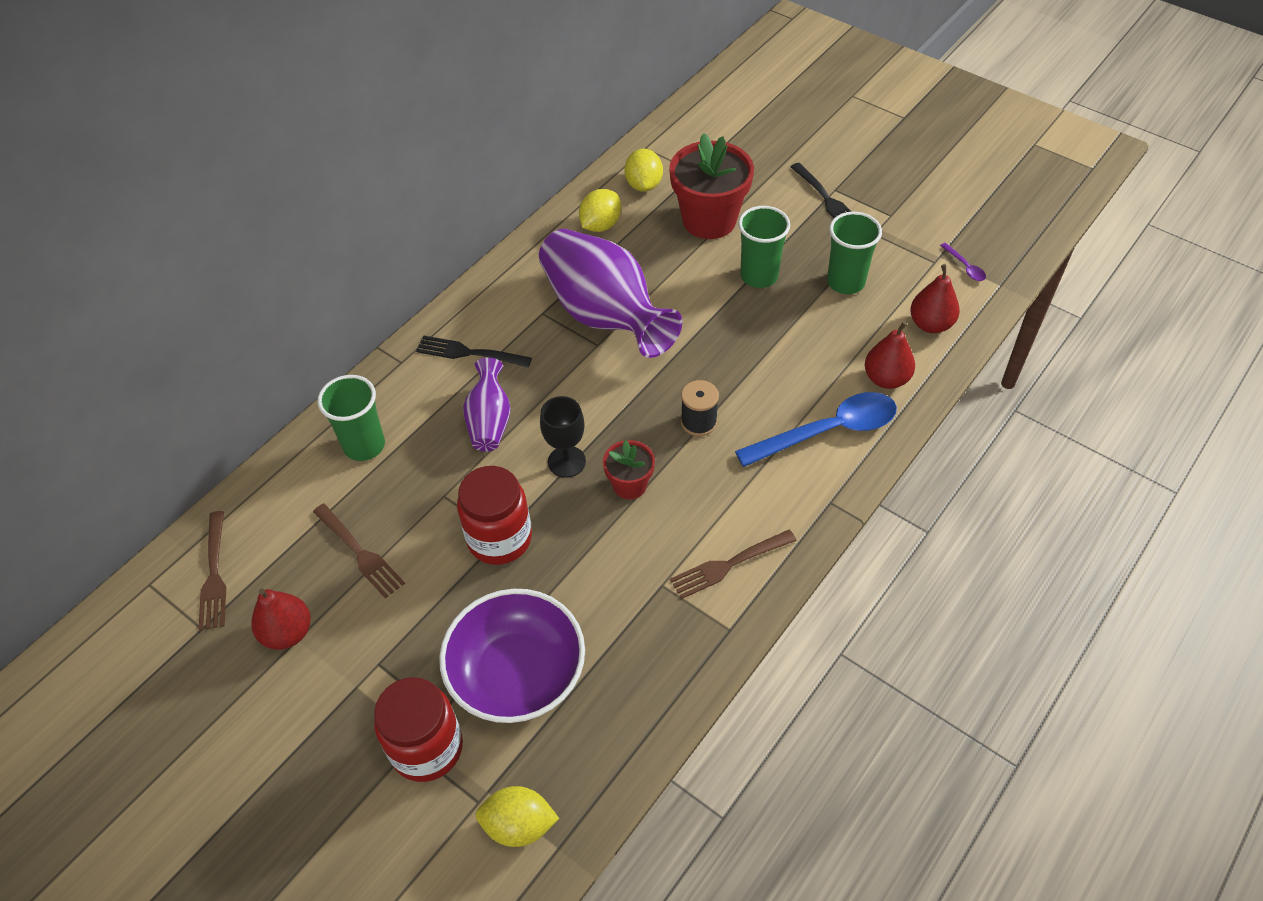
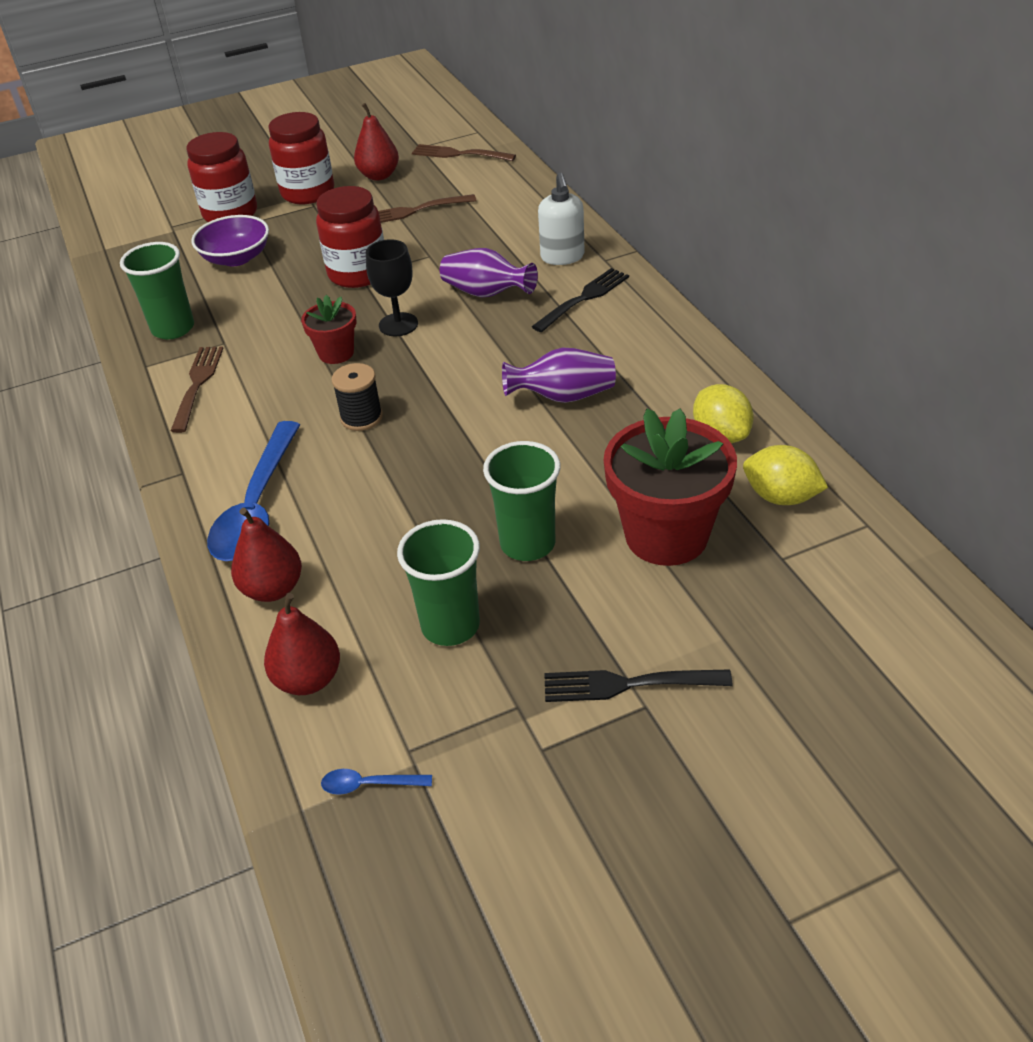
camera: 120 degrees right, 10 degrees down
(350, 688) = (308, 193): none -> red jar
(364, 445) = (520, 227): green cup -> green cup (173, 328)
(408, 392) = (562, 257): none -> white soap dispenser
(517, 674) = (236, 258): purple bowl -> purple bowl, size x0.65
(519, 825) = (137, 237): yellow lemon -> none
(605, 316) = (563, 396): purple vase -> purple vase, size x0.51
(965, 267) = (369, 784): purple spoon -> blue spoon

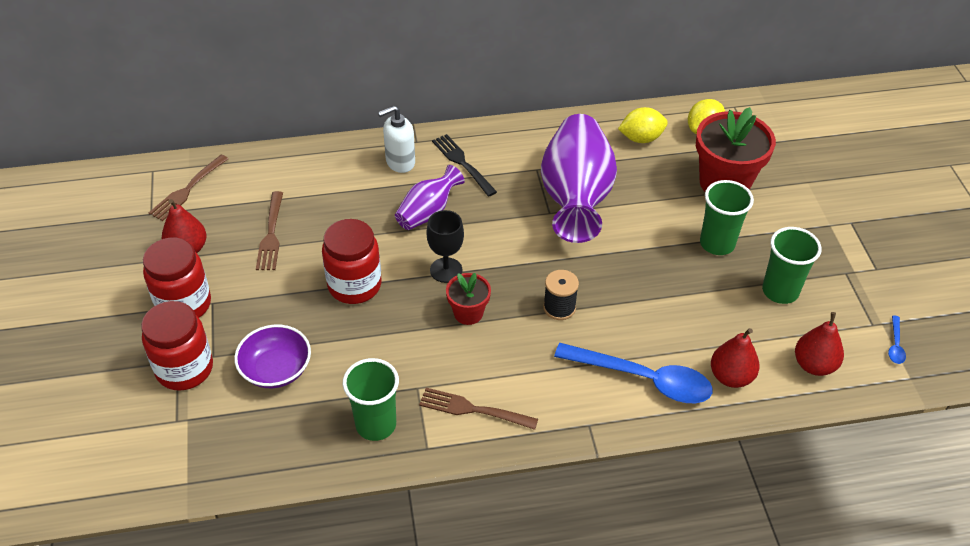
camera: 80 degrees left, 5 degrees up
(562, 257) = (400, 162): white soap dispenser -> white soap dispenser turned 150 degrees clockwise
(563, 396) = (575, 198): purple vase -> purple vase, size x1.94
(629, 684) = (835, 225): black fork -> none

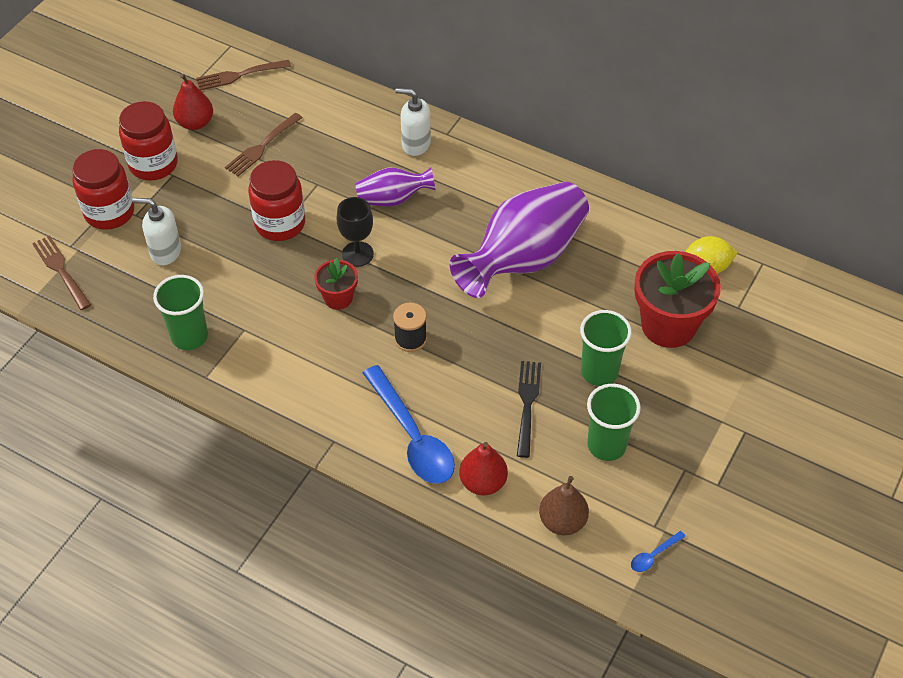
camera: 40 degrees right, 5 degrees up
(276, 369) = (165, 252): purple bowl -> white soap dispenser
(463, 163) = (464, 174): black fork -> black fork (527, 405)
(474, 409) = (266, 372): brown fork -> brown fork (61, 271)
(641, 138) = (640, 241): yellow lemon -> none
(814, 365) = (562, 521): red pear -> brown pear

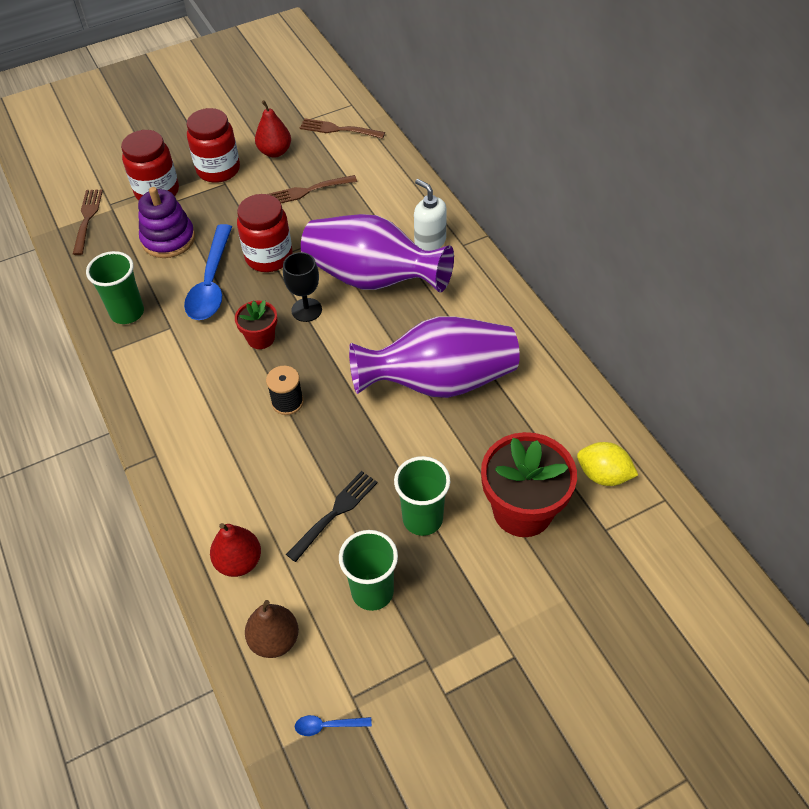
camera: 35 degrees right, 0 degrees up
(165, 252) = (168, 239): white soap dispenser -> purple stacking toy
(393, 199) = (373, 278): purple vase -> purple vase, size x1.94
(412, 436) = (217, 486): blue spoon -> blue spoon (211, 283)

